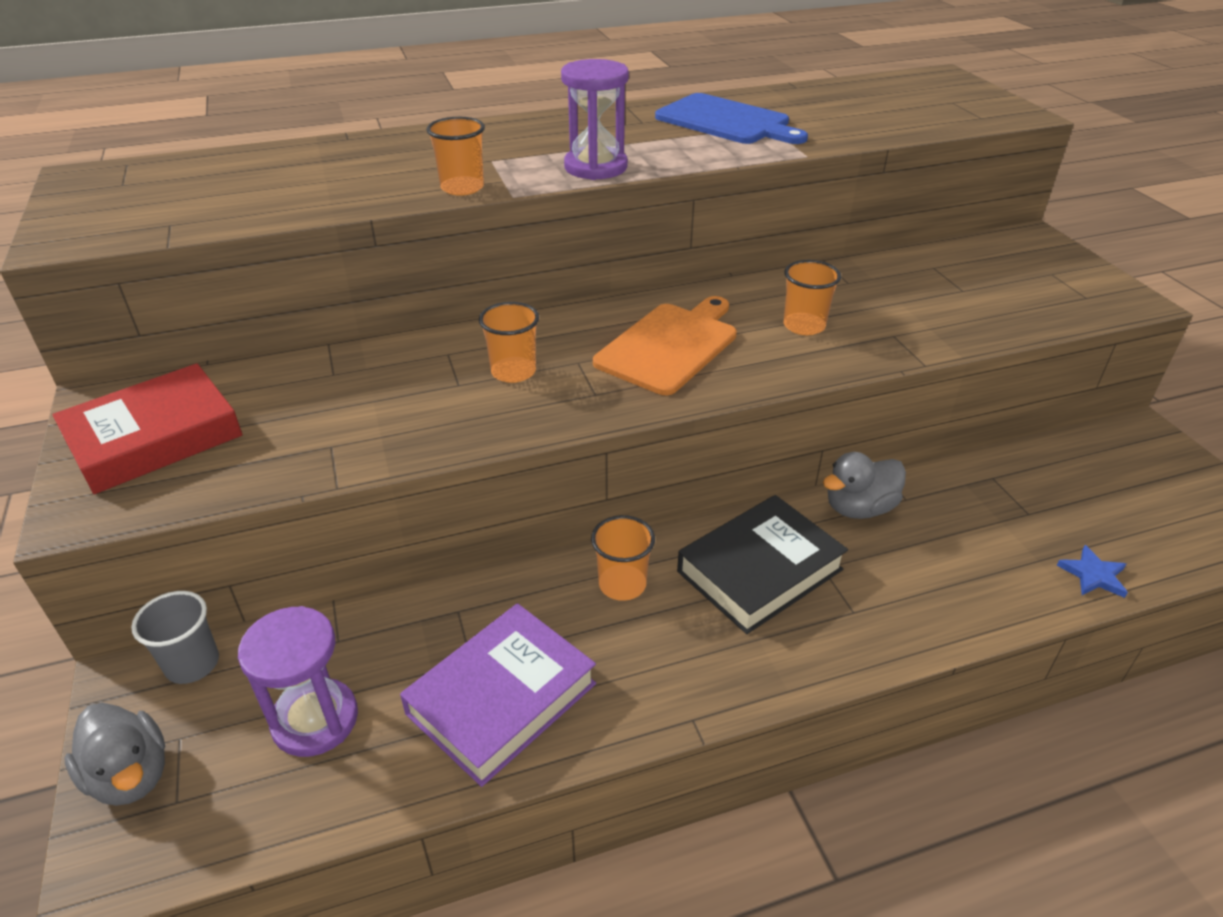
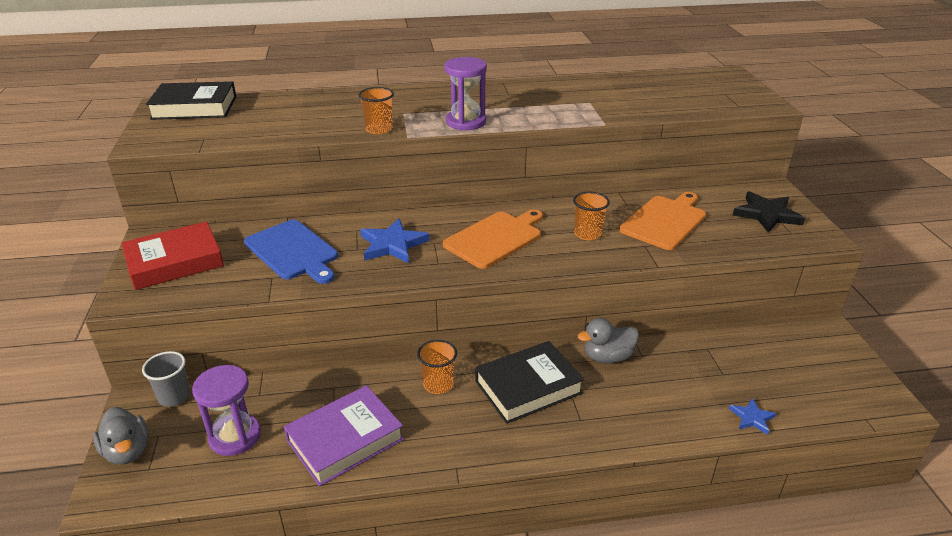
camera: 10 degrees right, 5 degrees down
(139, 175) = (194, 107): none -> black book
(513, 371) = (392, 245): orange cup -> blue star
(726, 121) = (564, 97): blue cutting board -> blue cutting board (293, 251)
(906, 296) = (665, 221): none -> orange cutting board
(1041, 274) = (767, 214): none -> black star

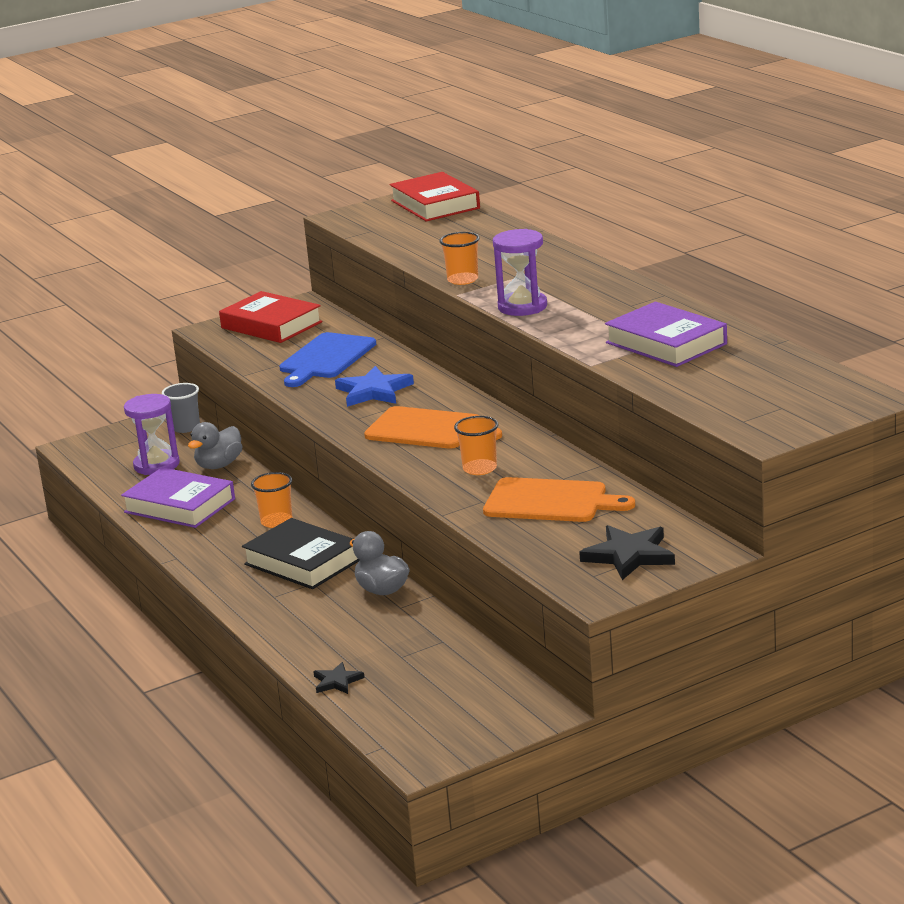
camera: 70 degrees right, 10 degrees down
(127, 451) = (118, 436): grey duck -> grey duck (219, 465)
(194, 107) = (435, 204): black book -> red book
(590, 98) = (666, 343): none -> purple book
(752, 418) = (337, 681): blue star -> black star

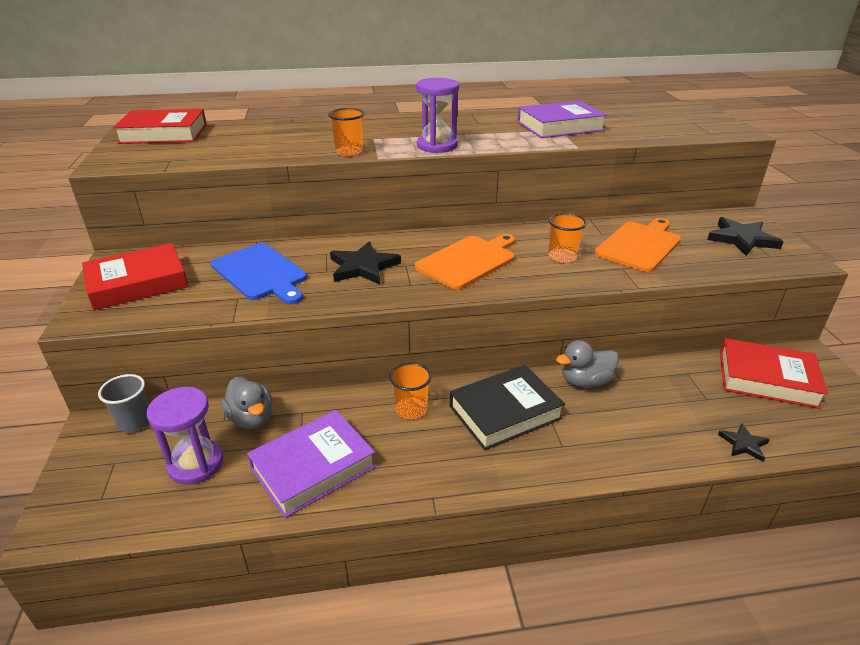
camera: 70 degrees left, 10 degrees up
(373, 391) = (363, 267): blue star -> black star
(468, 687) = (767, 379): none -> red book

